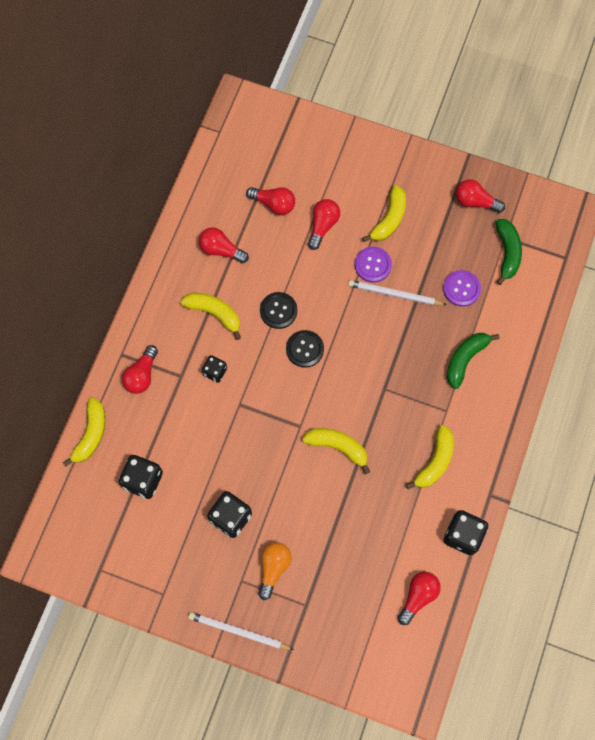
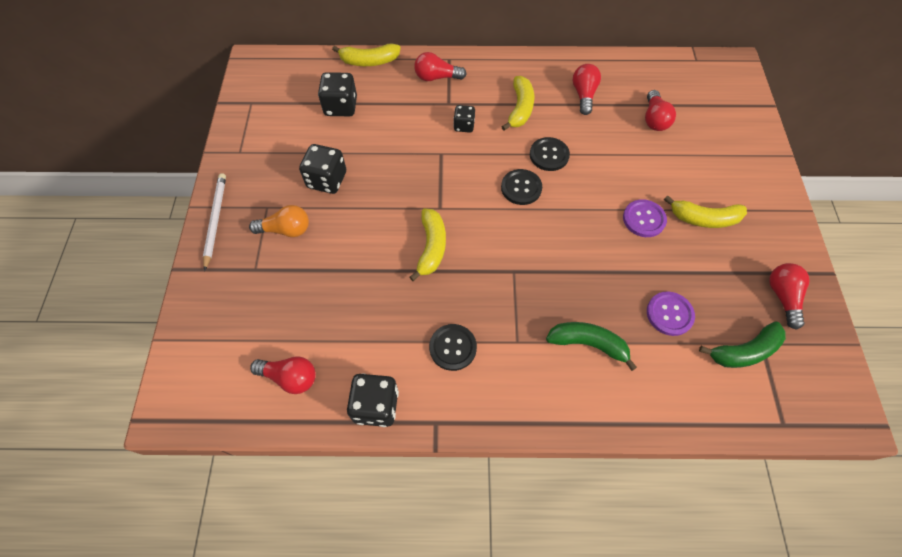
camera: 70 degrees right, 10 degrees down
(323, 226) = (658, 164): red light bulb -> none
(394, 294) = (623, 249): white pencil -> none
(435, 461) = (453, 347): yellow banana -> black button

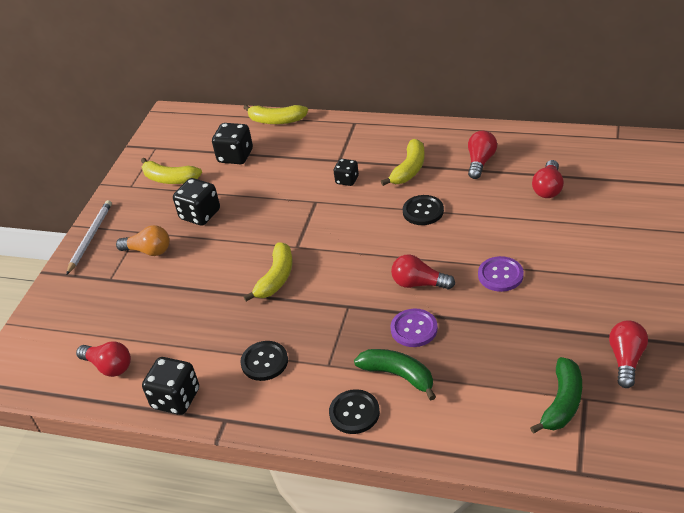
camera: 20 degrees right, 20 degrees down
(436, 77) = (336, 137): red light bulb -> red light bulb (419, 284)
(521, 188) = (383, 237): black button -> black button (354, 413)
(669, 314) = (494, 360): purple button -> purple button (414, 329)
(704, 218) = (566, 281): yellow banana -> yellow banana (170, 179)
(744, 351) = (562, 402): green banana -> green banana turned 60 degrees counterclockwise

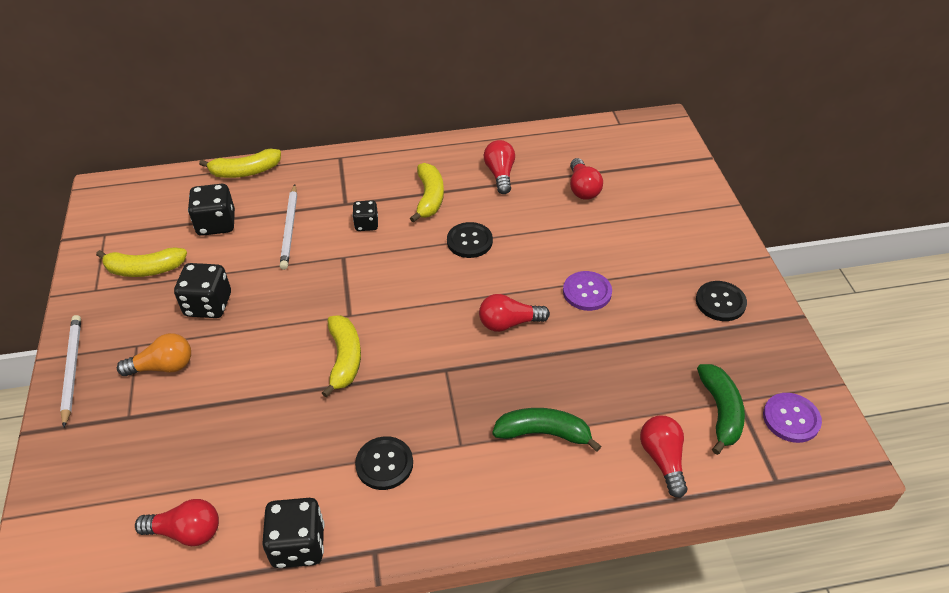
camera: 30 degrees left, 5 degrees up
(287, 171) = (290, 228): none -> white pencil
(354, 413) = (519, 492): black button -> black button (720, 302)
(414, 329) = (531, 375): purple button -> purple button (791, 418)
(626, 360) = (752, 348): red light bulb -> red light bulb (662, 459)

